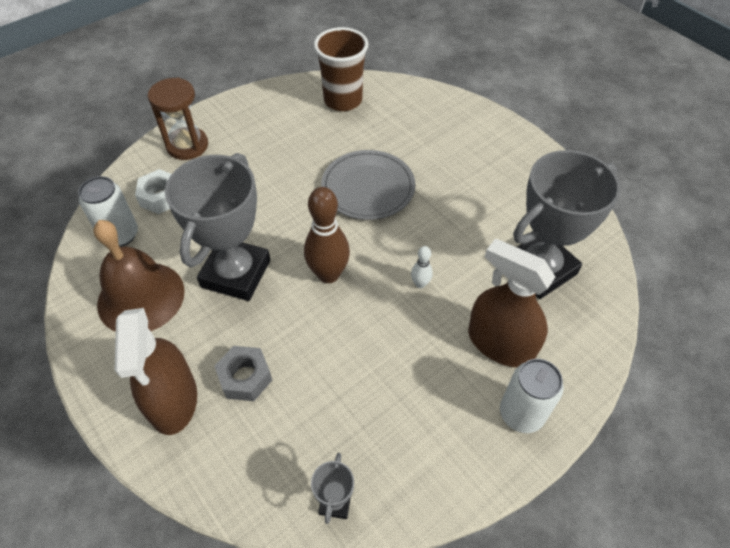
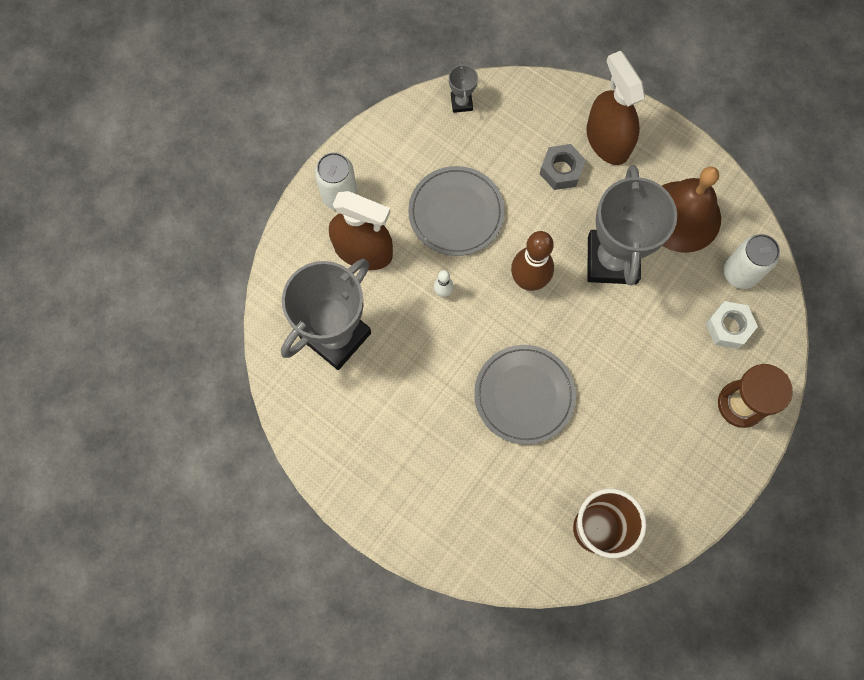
camera: 165 degrees right, 20 degrees up
(384, 359) = (456, 213): none -> grey plate

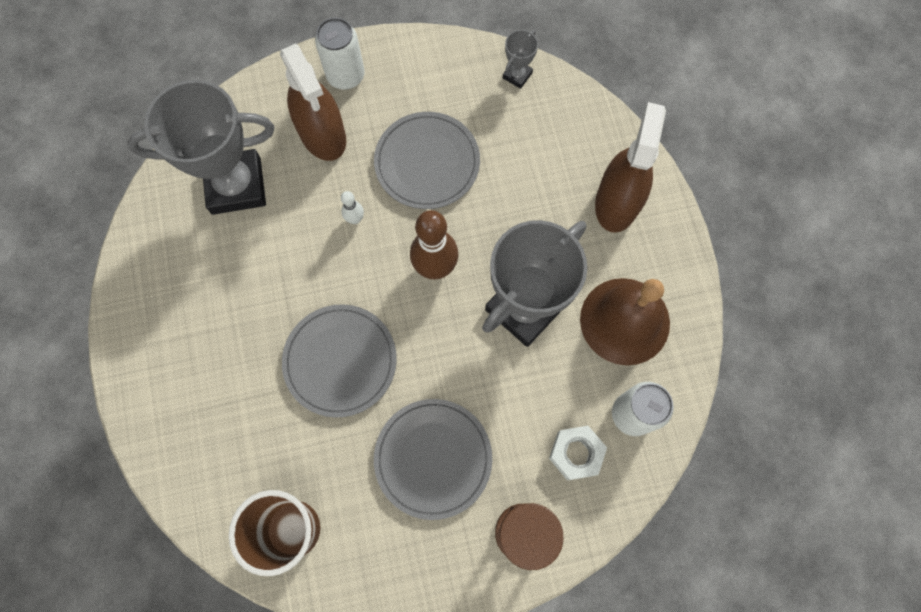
camera: 40 degrees right, 0 degrees up
(561, 170) = (551, 196): grey nut -> none
(643, 406) = (433, 458): none -> grey plate

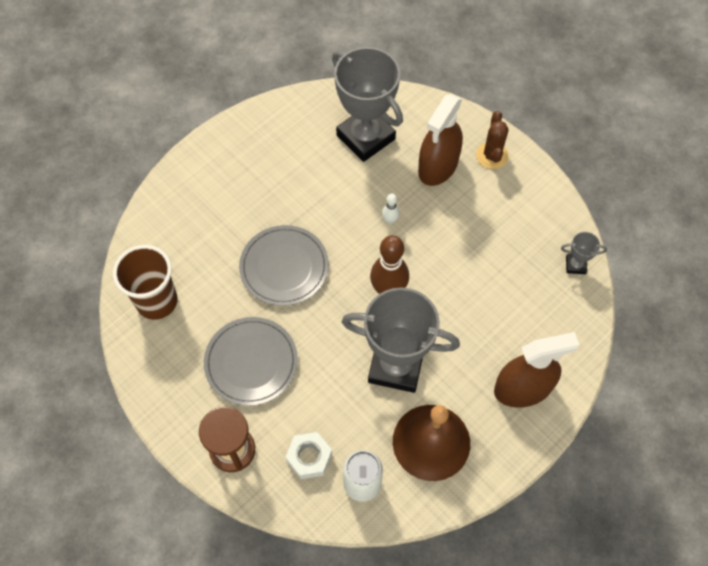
camera: 60 degrees right, 10 degrees down
(345, 76) = (492, 155): white can -> brown cactus
(427, 162) = (463, 242): grey plate -> none

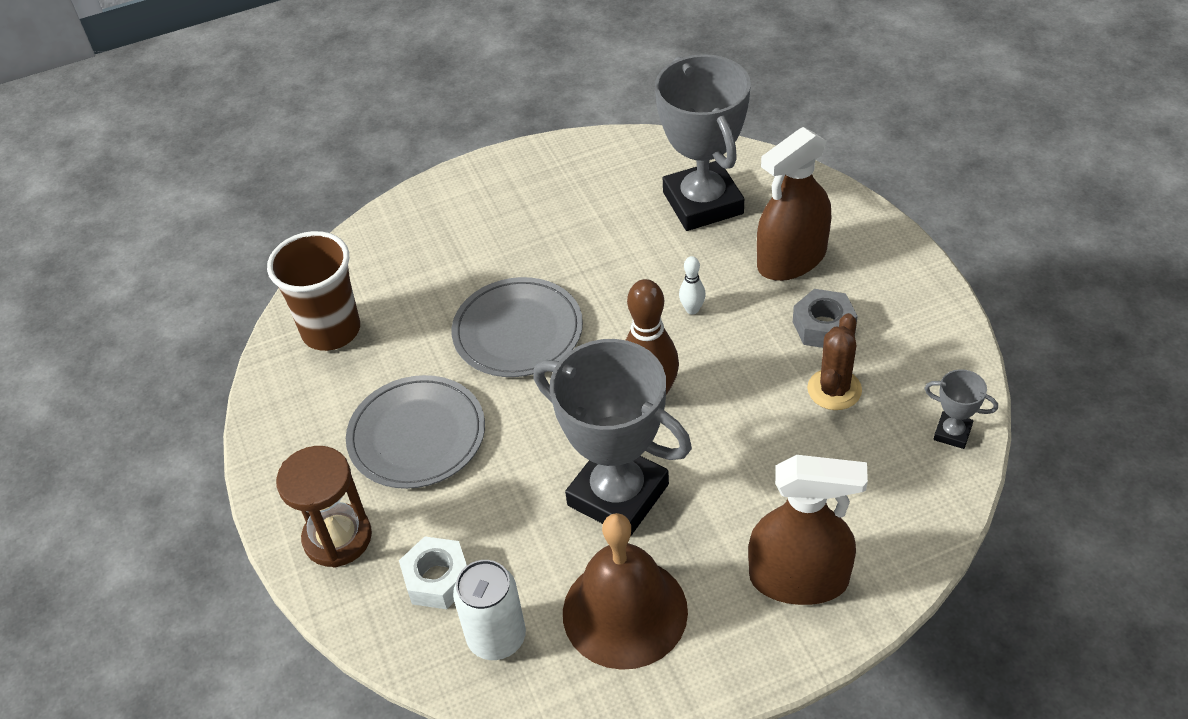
camera: 25 degrees right, 15 degrees down
(475, 211) = (823, 327): none -> grey nut
(492, 155) = (878, 263): brown cactus -> brown cactus (834, 389)

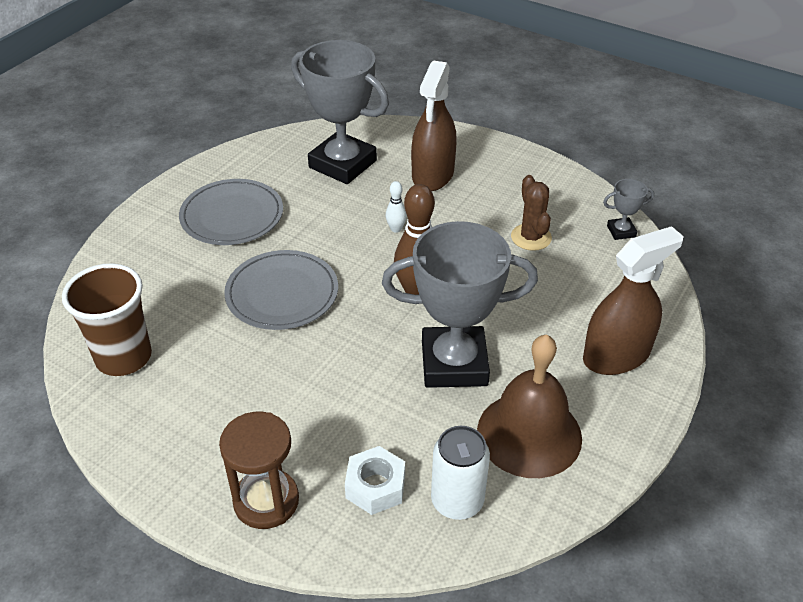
camera: 40 degrees left, 5 degrees down
(417, 435) = (266, 397): grey plate -> grey plate (232, 216)
(823, 327) = (490, 205): grey nut -> none

